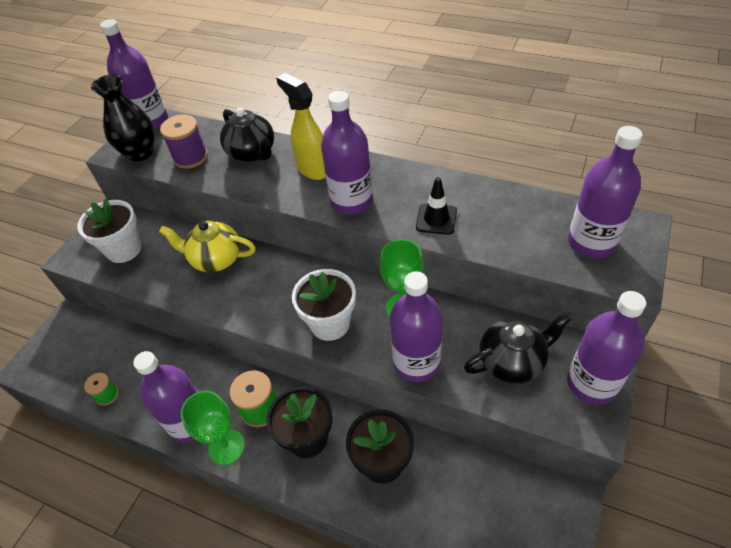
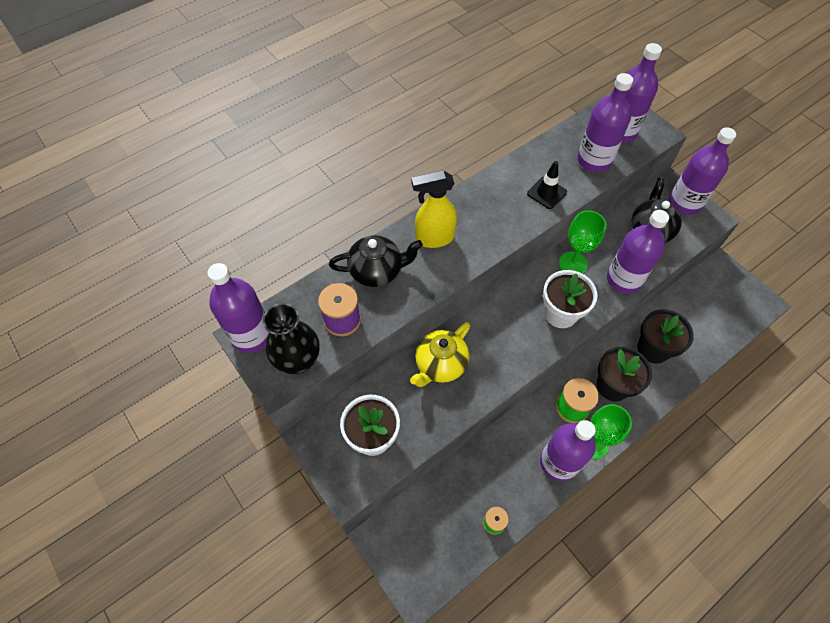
camera: 65 degrees left, 10 degrees up
(351, 201) = (492, 231): purple bottle -> purple bottle (594, 160)

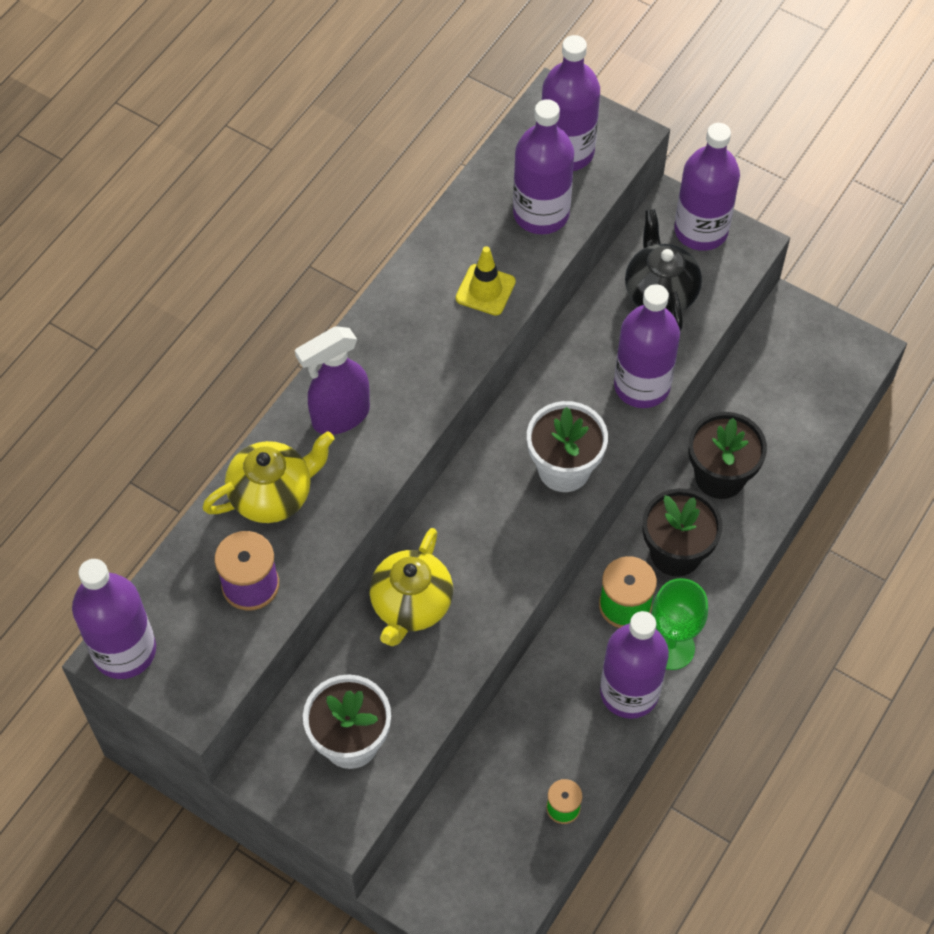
camera: 20 degrees left, 0 degrees up
(298, 360) = (210, 664): black vase -> none
(377, 271) = (273, 495): black teapot -> yellow teapot
(434, 238) = (340, 417): yellow spray bottle -> purple spray bottle
(546, 193) = (485, 290): black traffic cone -> yellow traffic cone
(573, 263) = (559, 384): green goblet -> none

